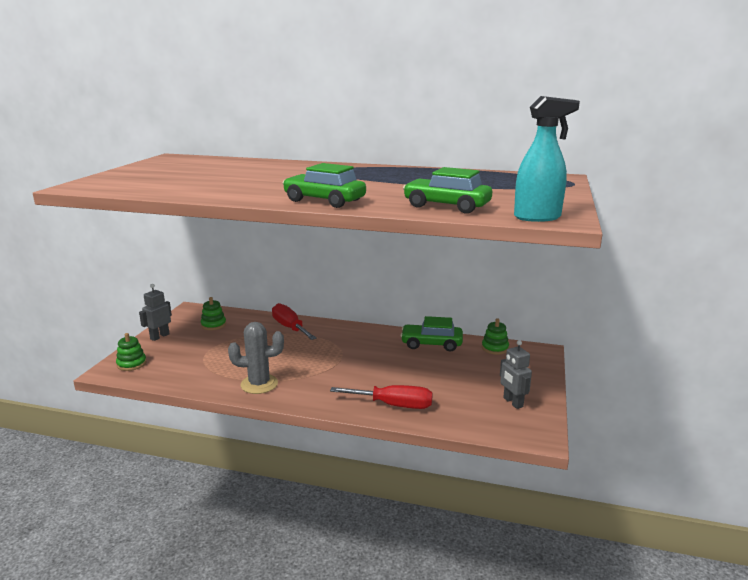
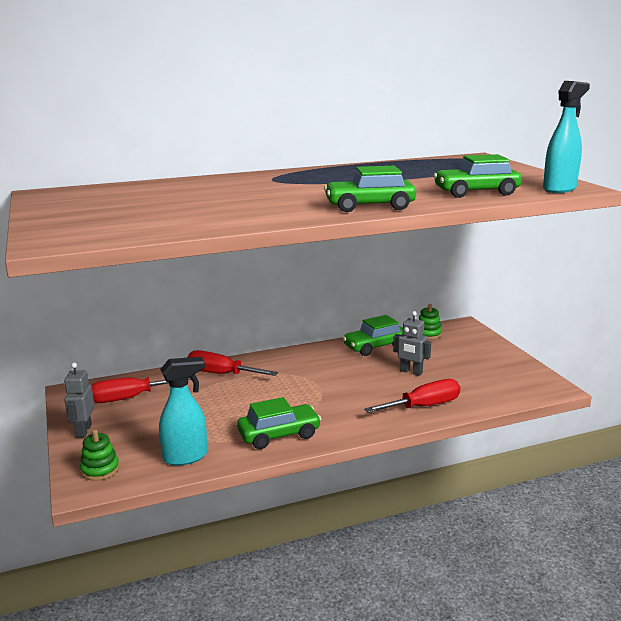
camera: 35 degrees left, 0 degrees up
(184, 376) = (186, 457): none -> turquoise spray bottle
(213, 325) = (130, 398): green stacking toy -> red screwdriver
(259, 384) = (279, 435): grey cactus -> green car
(512, 402) = (502, 370): grey robot -> grey robot (411, 372)

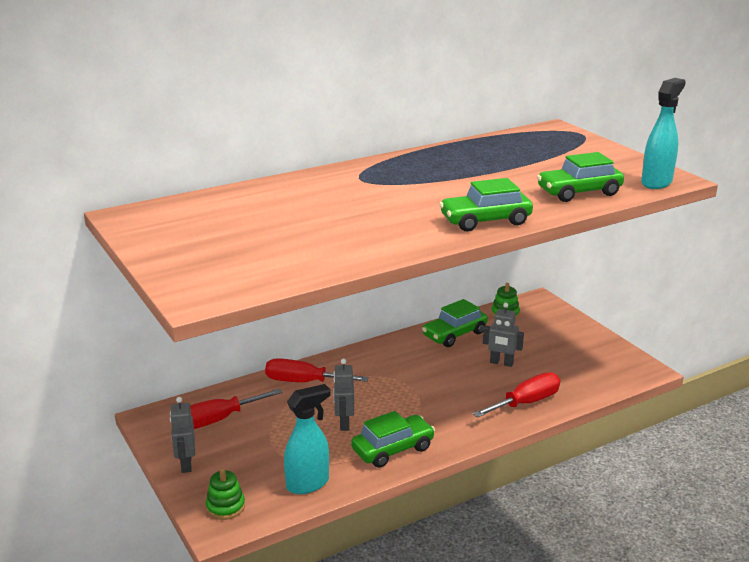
camera: 10 degrees left, 5 degrees up
(242, 409) = (344, 423): none -> grey robot

